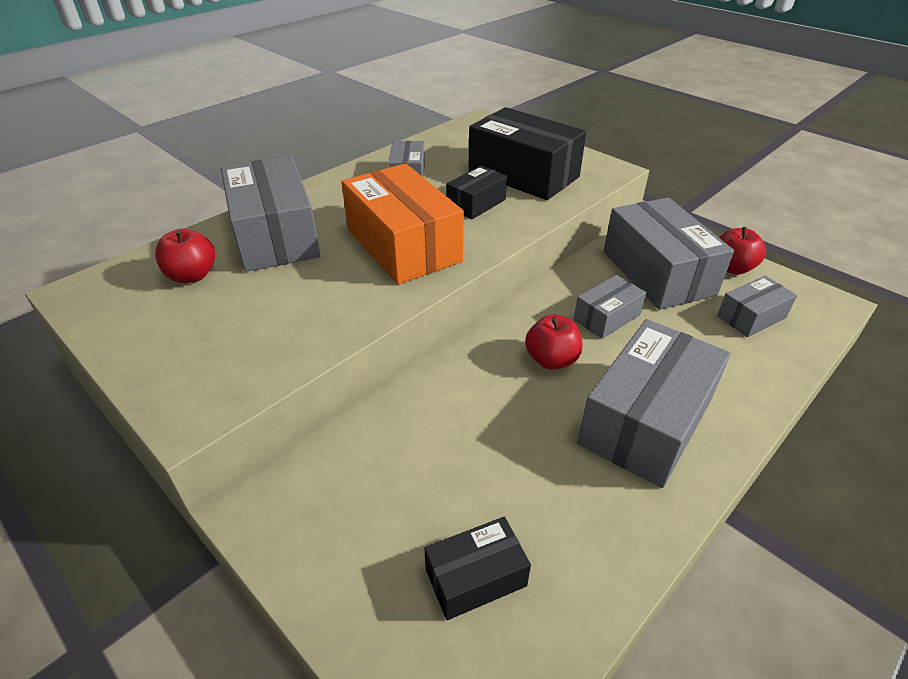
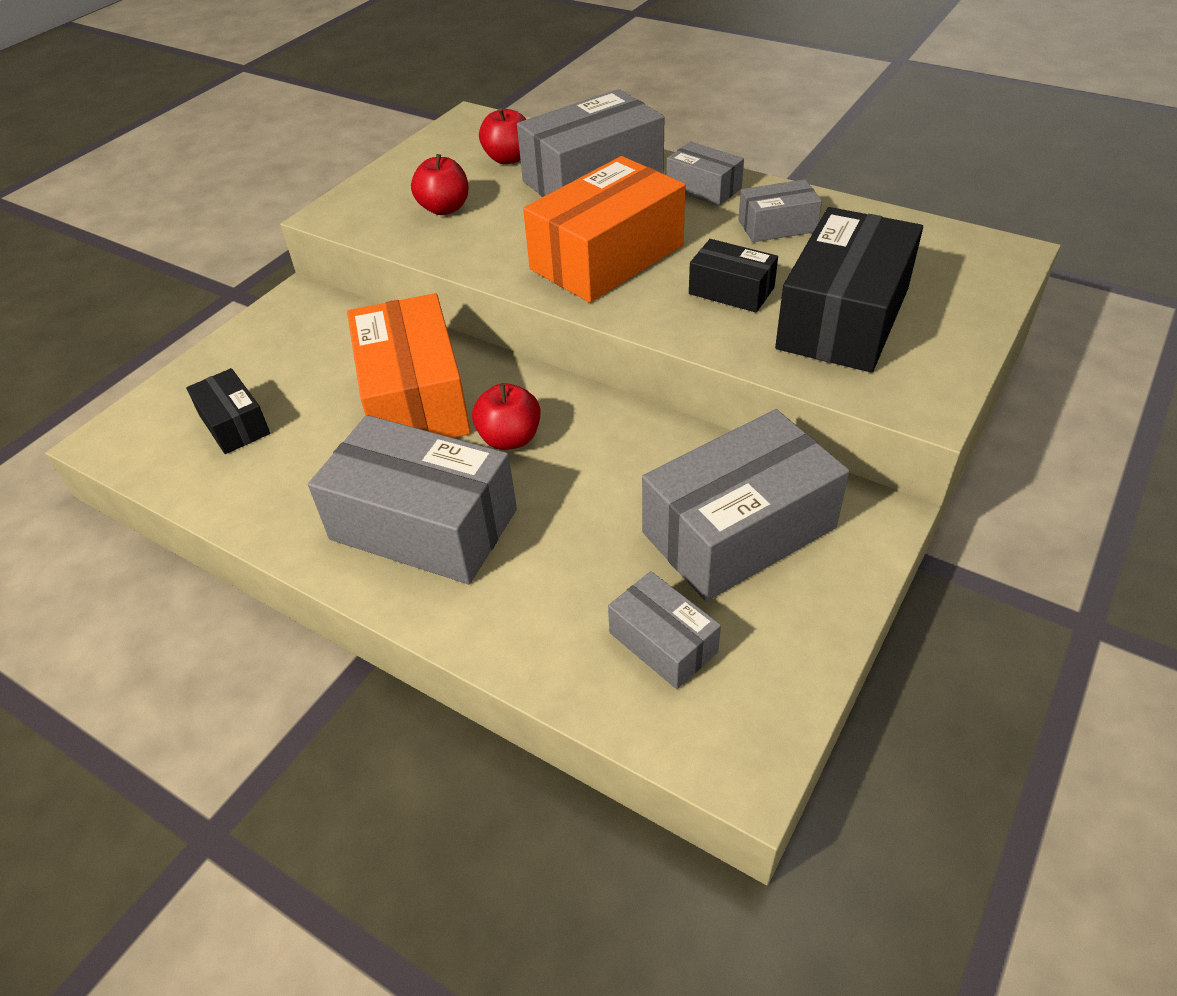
camera: 80 degrees right, 5 degrees up
(481, 415) = (414, 398): none -> orange box
(606, 317) = (607, 480): grey box -> grey box (703, 188)
(732, 268) = (797, 626): red apple -> red apple (444, 208)

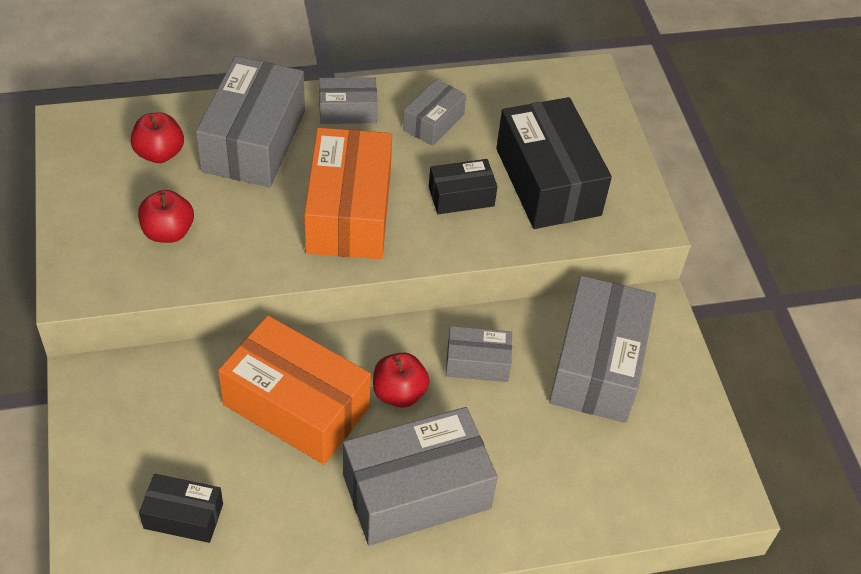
camera: 50 degrees left, 5 degrees up
(663, 642) = (629, 463): grey box -> grey box (477, 363)

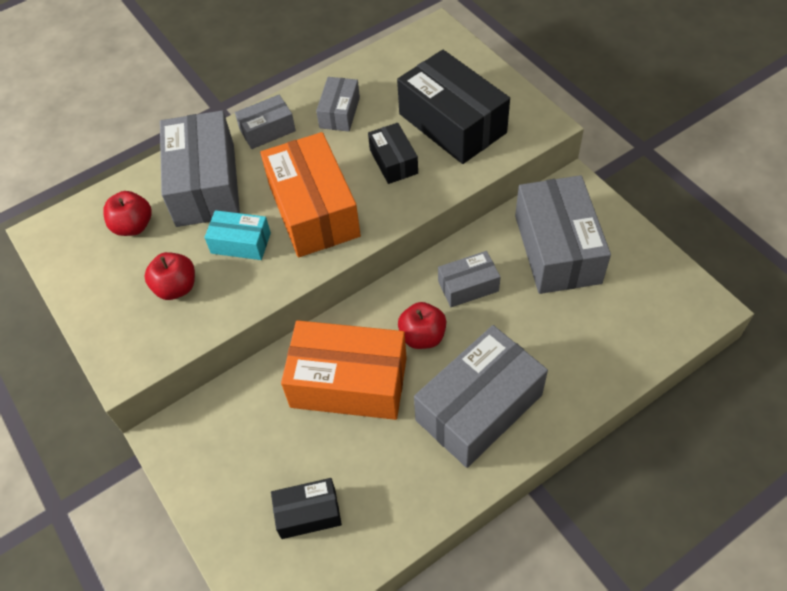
camera: 15 degrees left, 5 degrees up
(256, 215) = (241, 243): none -> turquoise box
(461, 196) = (393, 161): black box -> black box turned 75 degrees counterclockwise

